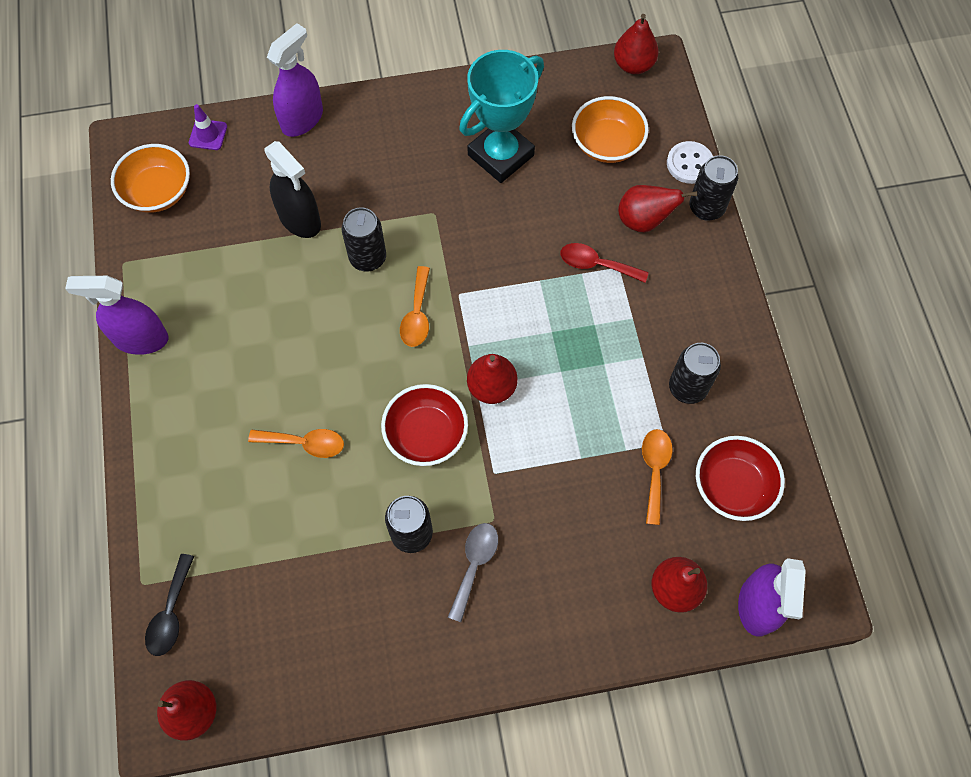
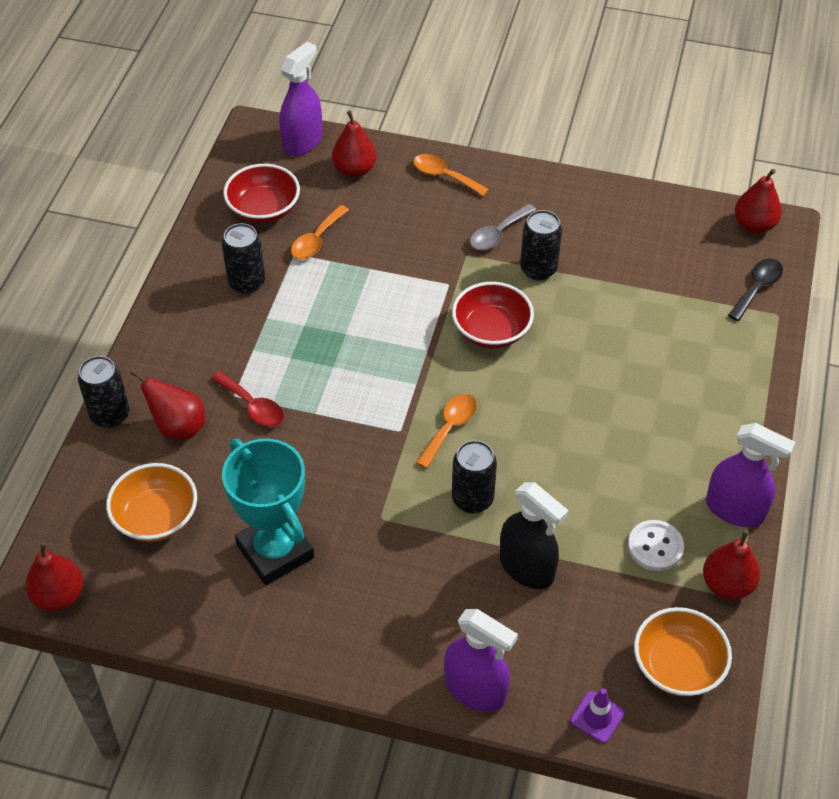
camera: 155 degrees left, 15 degrees down
(300, 219) = (527, 568): black spray bottle -> black spray bottle turned 150 degrees clockwise
(302, 119) = (475, 690): purple spray bottle -> purple spray bottle turned 120 degrees counterclockwise
(304, 443) = (602, 363): orange spoon -> orange spoon (444, 176)
(491, 387) = (414, 344): red pear -> red pear (727, 584)
(500, 155) = (275, 551): turquoise trophy -> turquoise trophy turned 75 degrees clockwise
(689, 164) = (90, 463): white button -> white button (655, 547)

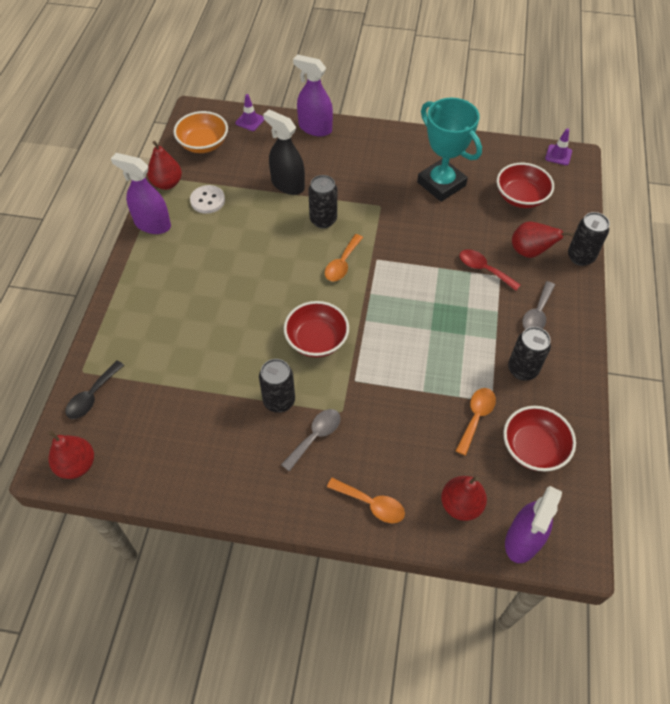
camera: 175 degrees right, 5 degrees up
(59, 596) = (558, 155): red pear -> purple traffic cone
(156, 517) = (520, 197): orange bowl -> red bowl
(202, 344) = (537, 313): none -> grey spoon

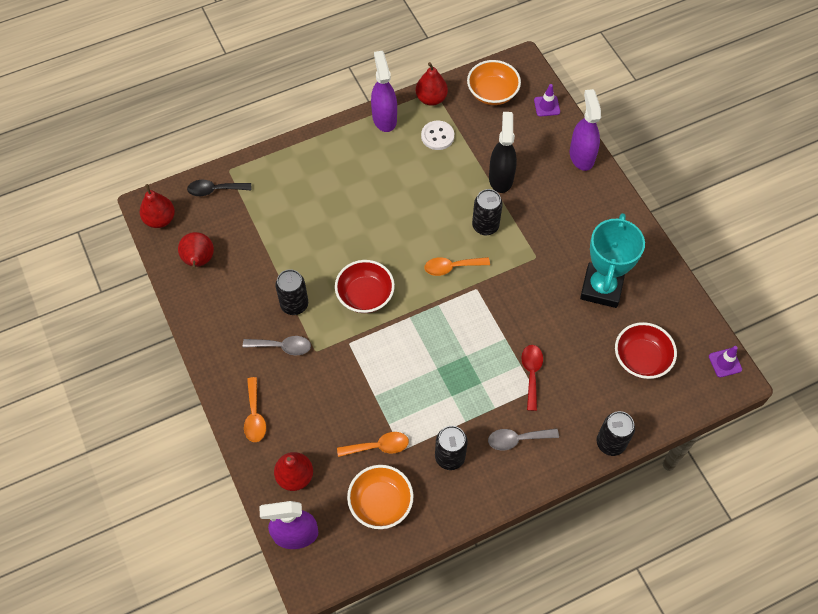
camera: 55 degrees right, 5 degrees up
(530, 252) = (581, 399): red pear -> red pear (199, 261)
(533, 448) = (380, 503): red bowl -> orange bowl

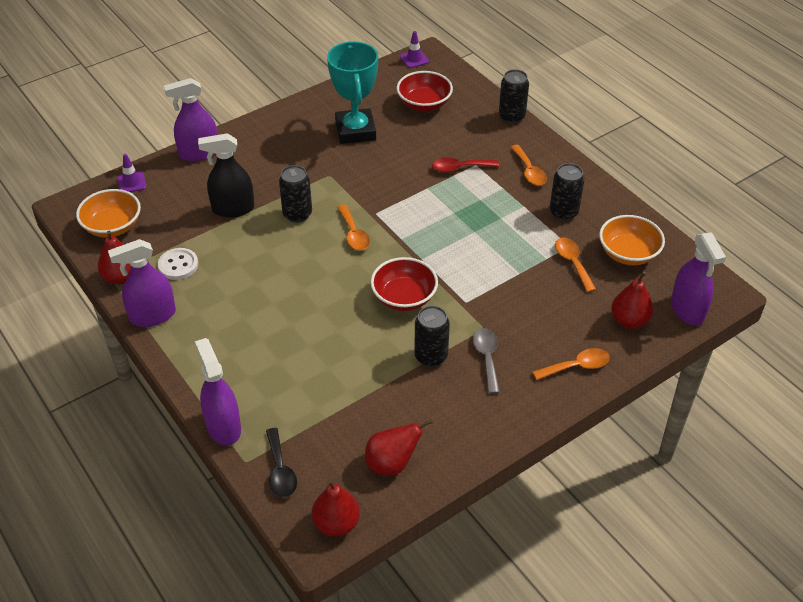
camera: 100 degrees left, 15 degrees down
(263, 158) = (223, 427): none -> purple spray bottle
(517, 439) = (529, 171): grey spoon -> orange spoon
(601, 288) = (355, 131): turquoise trophy -> turquoise trophy turned 75 degrees clockwise

